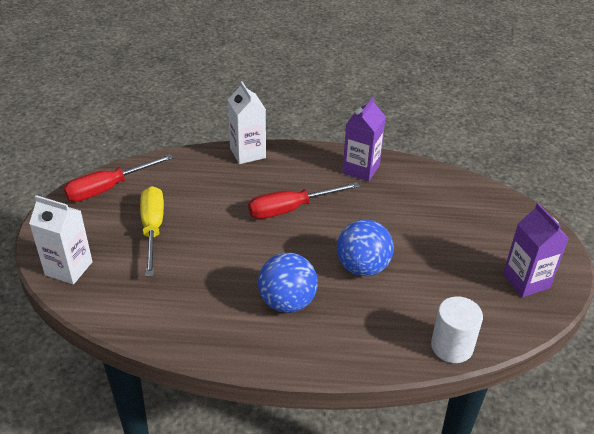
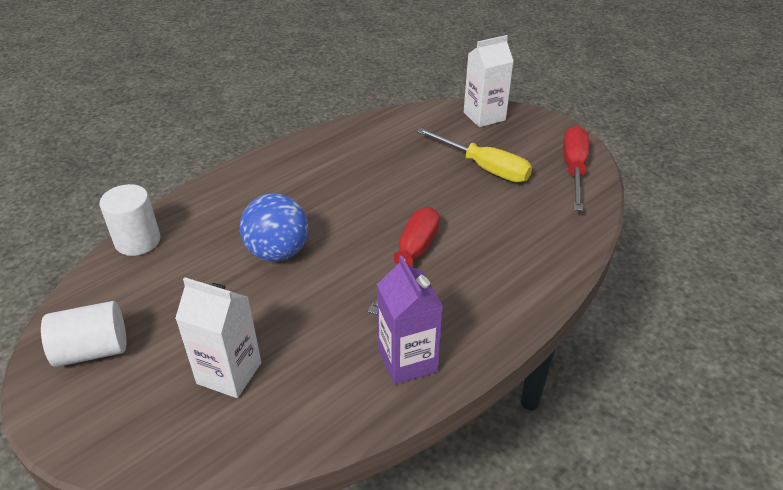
camera: 135 degrees right, 0 degrees up
(247, 153) = (543, 284): white carton -> white carton (229, 373)
(287, 302) = (308, 189): blue ball -> none
(526, 281) = (93, 350): purple carton -> white cylinder

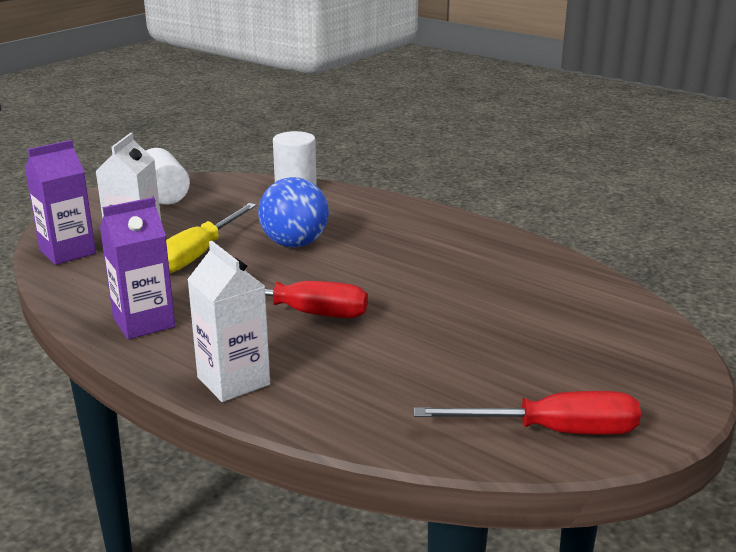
camera: 80 degrees right, 15 degrees down
(219, 438) = (67, 252): none -> purple carton
(484, 116) = (652, 345): white carton -> white carton (233, 381)
(484, 168) = (510, 351): yellow screwdriver -> yellow screwdriver (198, 254)

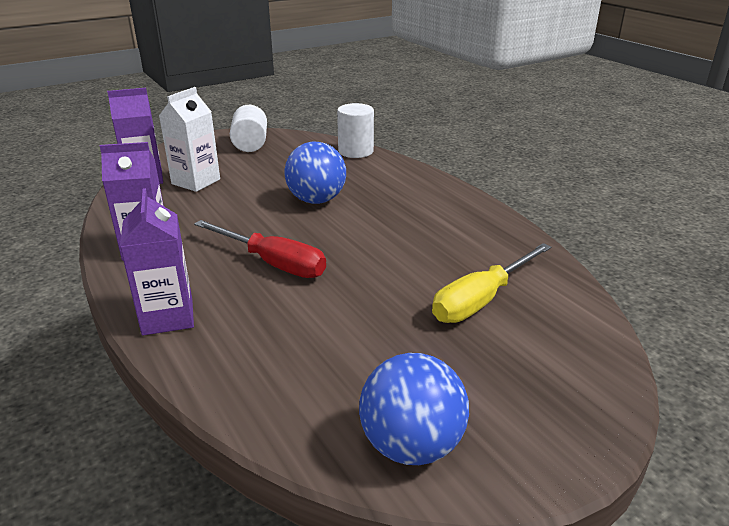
camera: 20 degrees right, 5 degrees up
(198, 254) = (235, 197): yellow screwdriver -> yellow screwdriver (481, 300)
(233, 381) = (168, 317): white carton -> purple carton
(553, 431) = (411, 445): red screwdriver -> blue ball

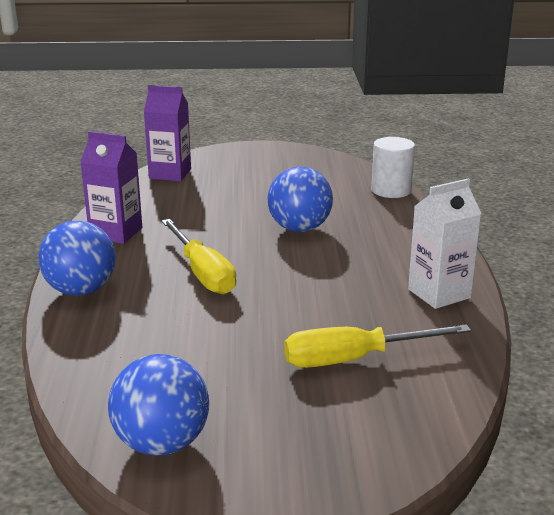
camera: 30 degrees right, 5 degrees down
(168, 317) = (81, 290): purple carton -> blue ball
(196, 181) = (209, 186): white carton -> white carton (439, 293)
(250, 144) = (294, 161): white cylinder -> none
(273, 263) = (202, 273): red screwdriver -> yellow screwdriver

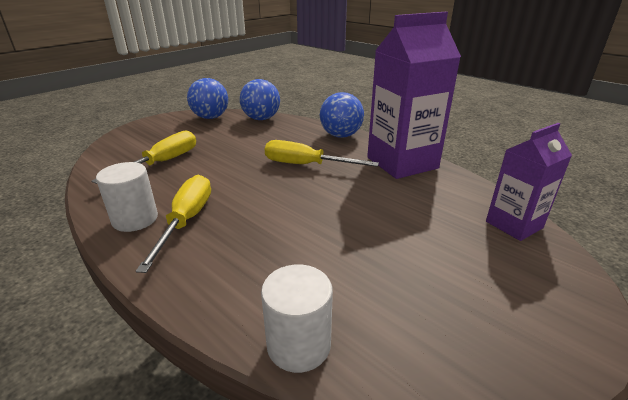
camera: 135 degrees right, 5 degrees up
(116, 233) = (402, 163): purple carton -> purple carton, size x1.71
(299, 228) = (307, 224): blue ball -> blue ball (261, 119)
(392, 272) = (186, 221): none -> yellow screwdriver
(439, 293) = (135, 219): white carton -> white cylinder

